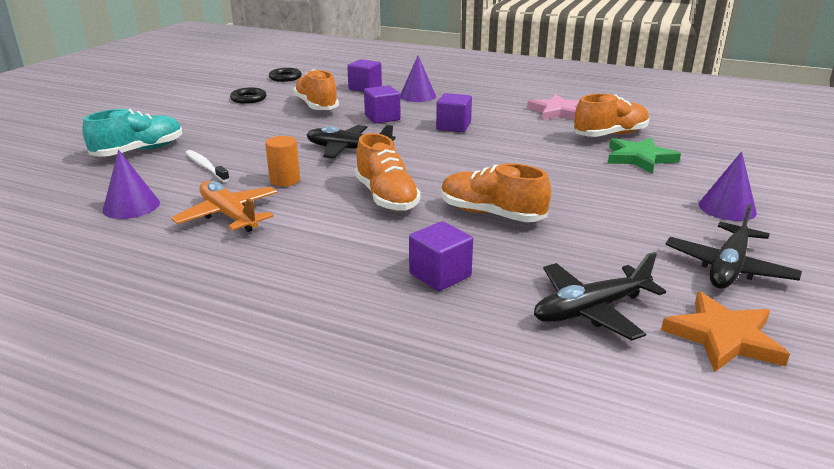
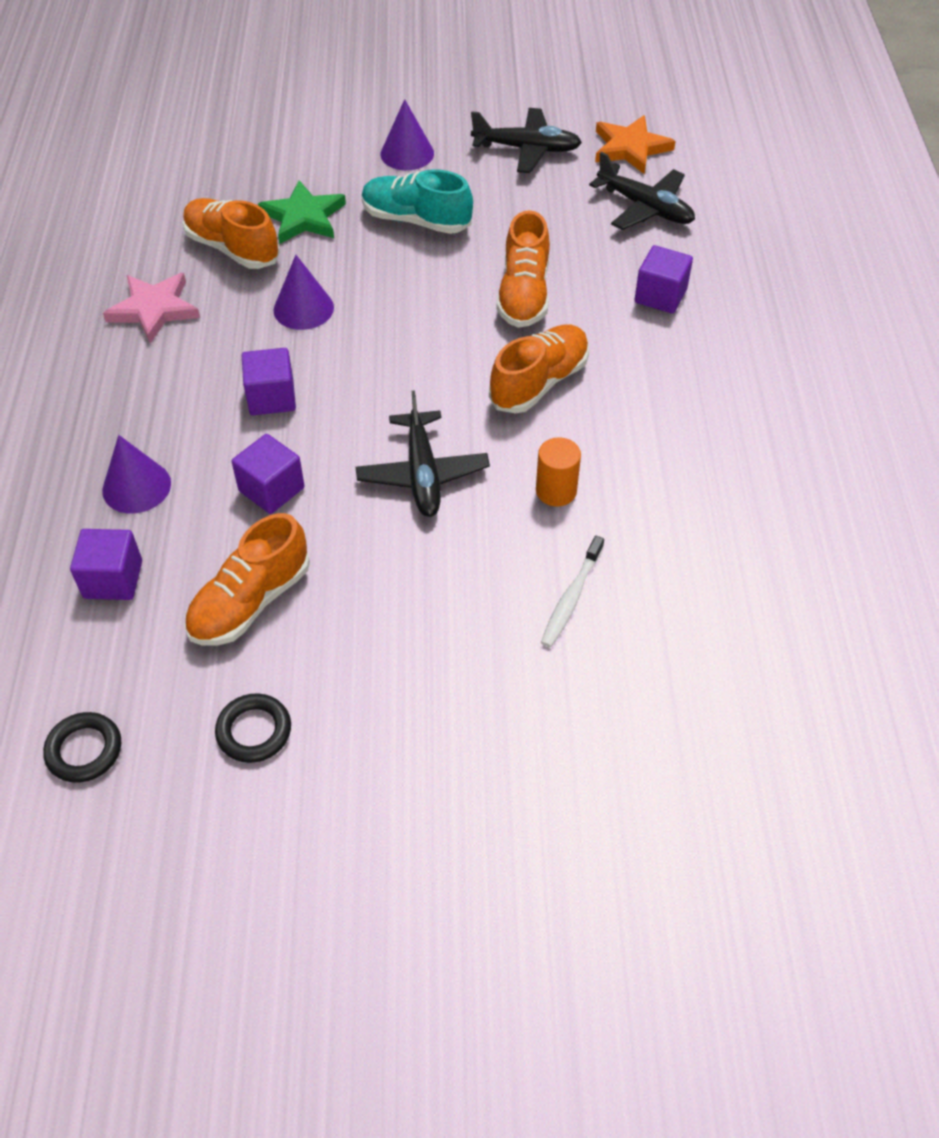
camera: 115 degrees left, 25 degrees up
(131, 206) = (720, 599): purple cone -> purple cone (303, 308)
(139, 151) = (573, 721): turquoise shoe -> turquoise shoe (416, 220)
(228, 215) = (672, 493): orange plane -> none

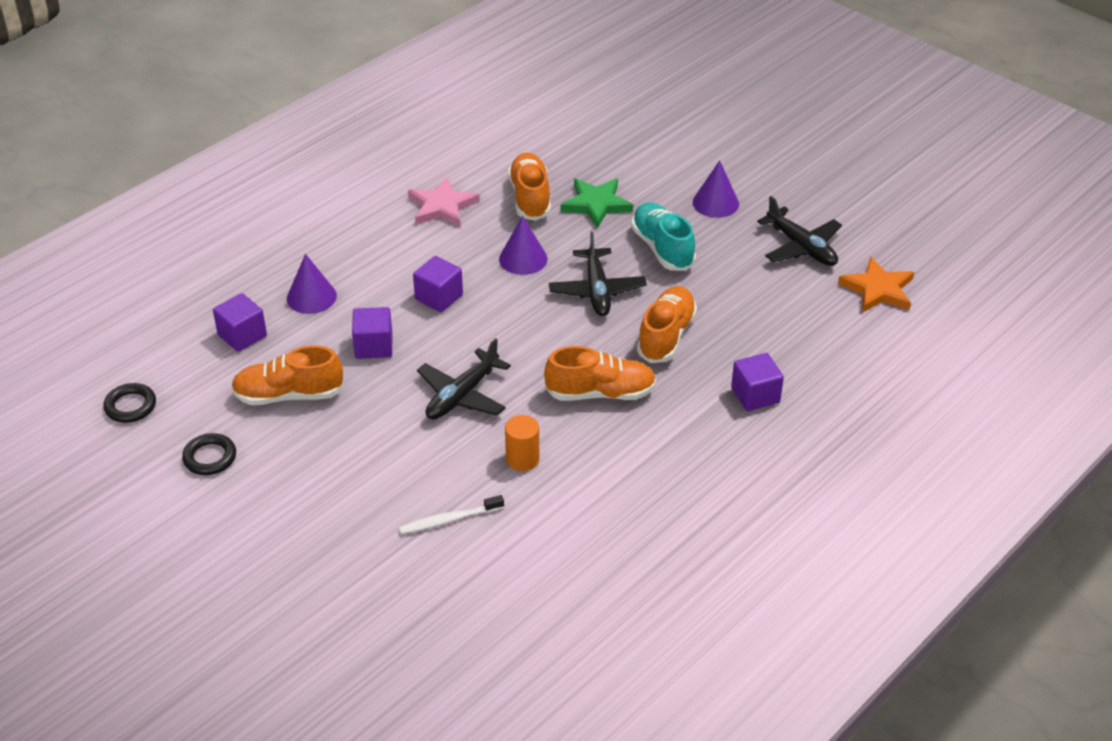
camera: 45 degrees right, 10 degrees down
(524, 294) = (666, 336): orange shoe -> orange shoe turned 150 degrees clockwise
(645, 208) = (829, 334): black plane -> black plane (597, 290)

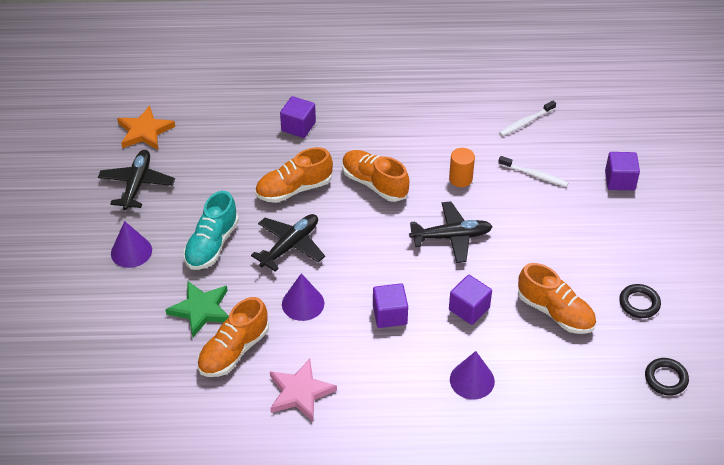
camera: 135 degrees left, 5 degrees up
(242, 335) = (547, 382): purple cube -> purple cube (619, 180)
(529, 582) = (526, 122): none -> white toothbrush

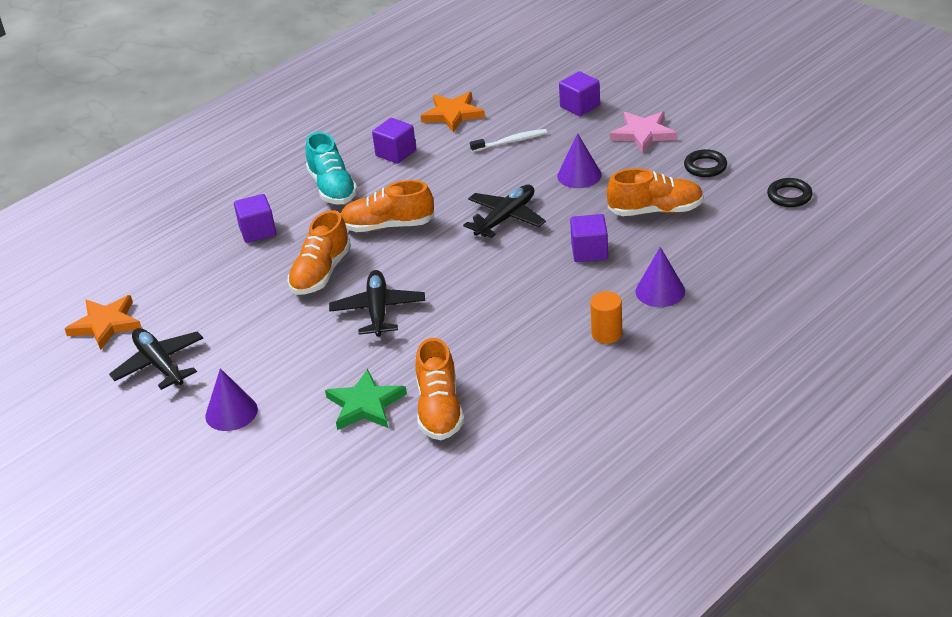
camera: 40 degrees left, 10 degrees down
(212, 245) = (304, 356): turquoise shoe -> turquoise shoe (332, 188)
(300, 392) = (539, 394): pink star -> pink star (643, 134)
(303, 303) = (450, 339): purple cone -> purple cone (579, 175)
(390, 315) = (534, 297): purple cube -> purple cube (396, 153)
(460, 179) = (455, 179): orange cylinder -> orange cylinder (607, 334)
(526, 122) = (453, 114): white toothbrush -> orange star

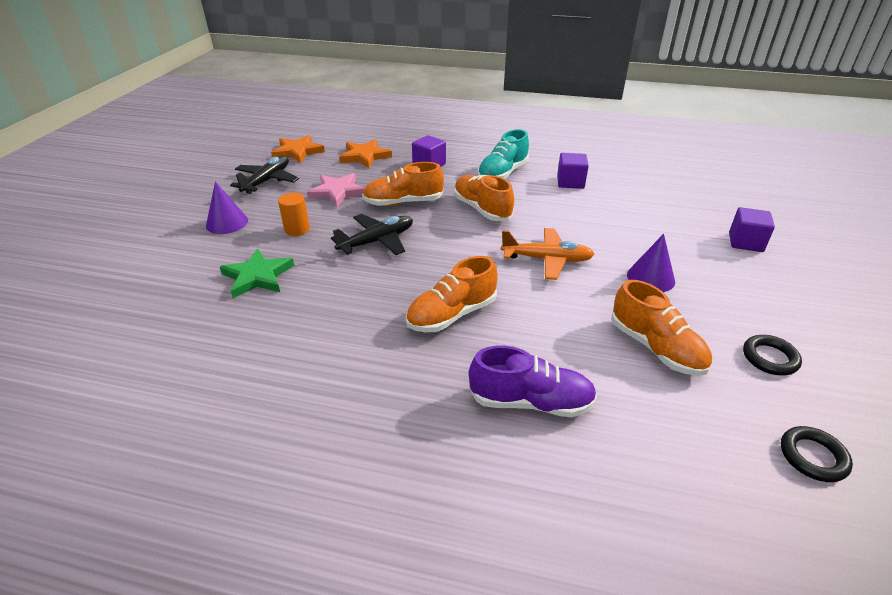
camera: 55 degrees right, 0 degrees up
(439, 410) = (266, 317): orange shoe -> orange shoe (451, 315)
(453, 114) = (647, 188): orange star -> orange star (365, 156)
(506, 218) = (547, 260): black plane -> orange plane
(511, 142) = (649, 225): white toothbrush -> none
(589, 251) = (548, 326): purple cube -> none
(607, 334) = (432, 386): orange cylinder -> orange cylinder (297, 229)
(643, 134) = (761, 294): pink star -> pink star (337, 192)
(660, 291) = (531, 402): purple cone -> purple shoe

